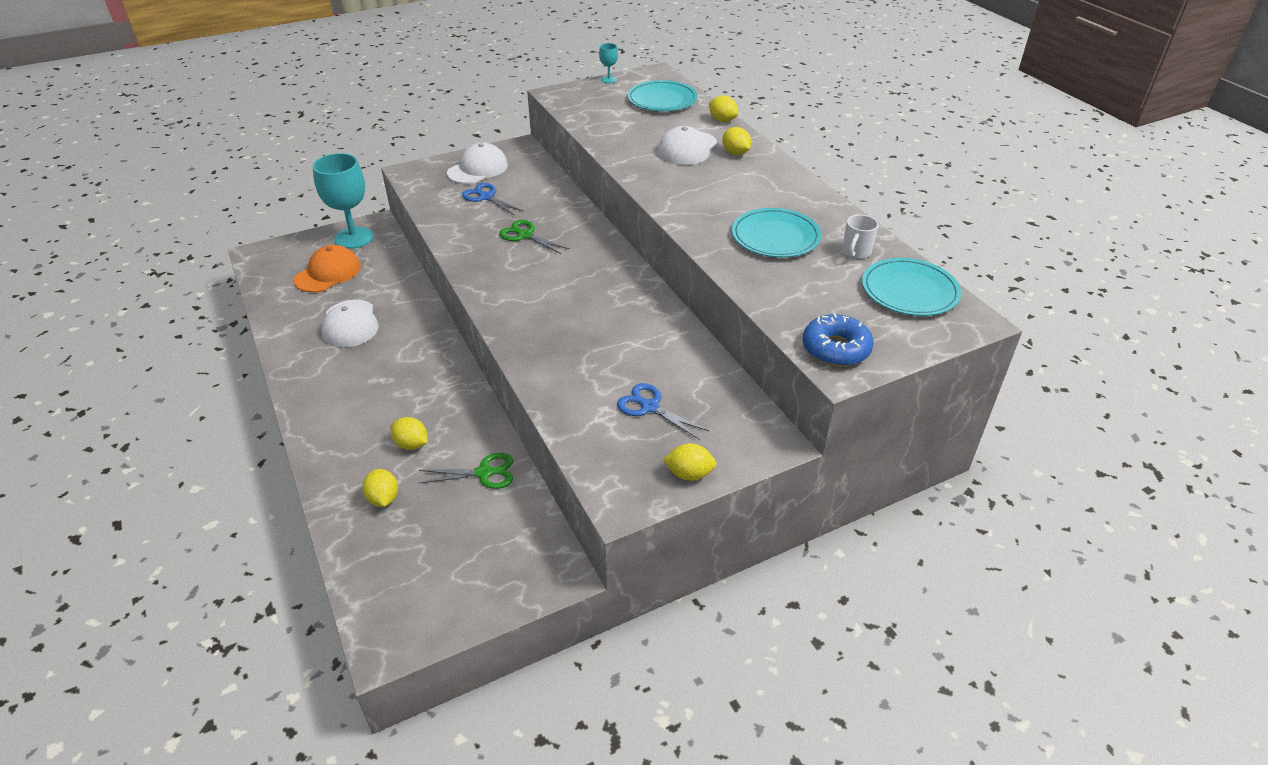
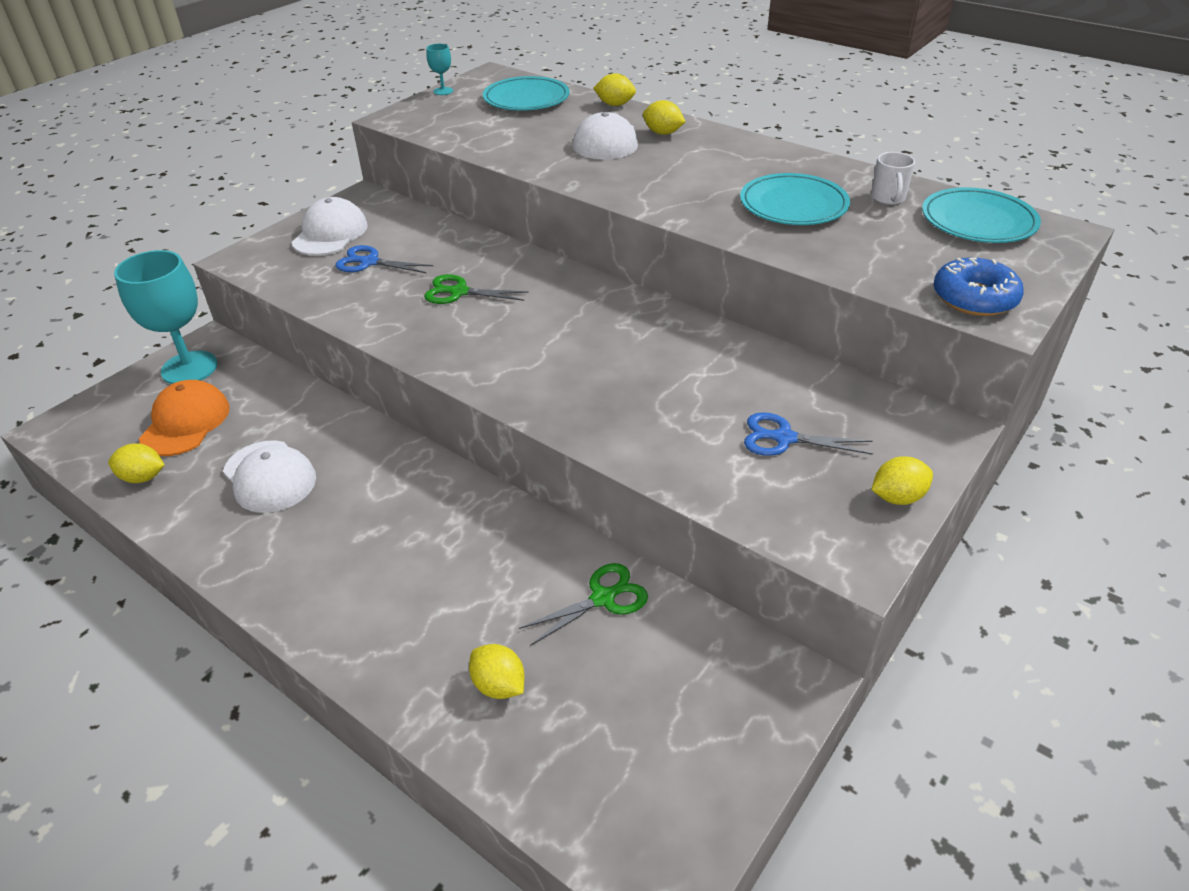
camera: 25 degrees left, 0 degrees up
(411, 444) = (479, 599): yellow lemon -> yellow lemon (143, 477)

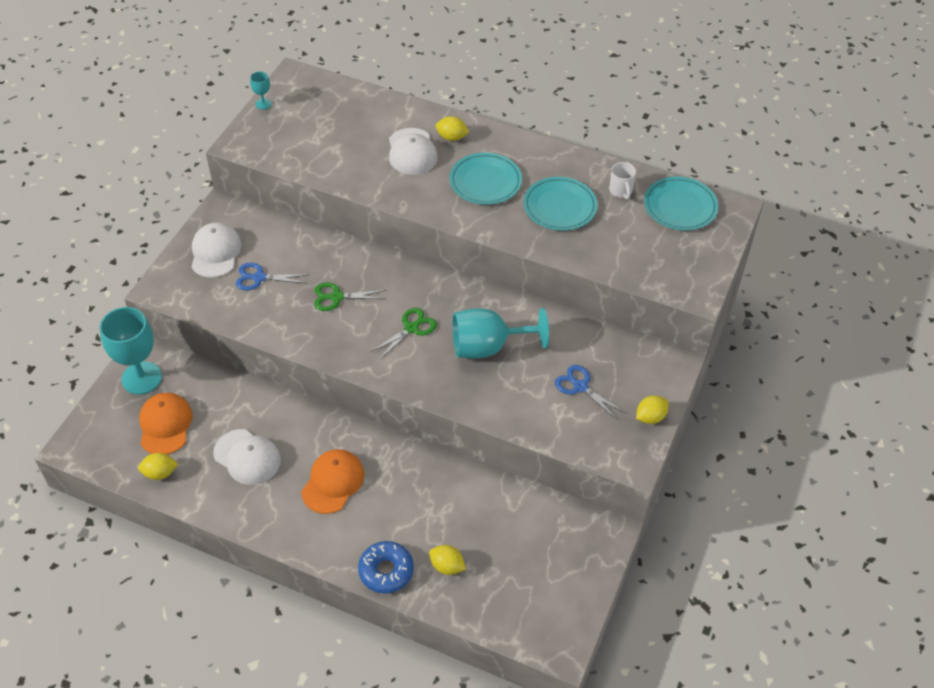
camera: 15 degrees left, 10 degrees up
(372, 529) = (333, 482): none -> orange cap
(526, 99) = (334, 106): turquoise plate -> turquoise plate (485, 181)
(604, 598) = (490, 502): green scissors -> green scissors (412, 328)
(615, 105) = (406, 106): yellow lemon -> none
(651, 371) = (488, 347): none -> turquoise goblet
(783, 438) = (580, 386): blue scissors -> blue scissors turned 45 degrees clockwise
(974, 298) = (681, 279): blue donut -> blue donut (386, 571)

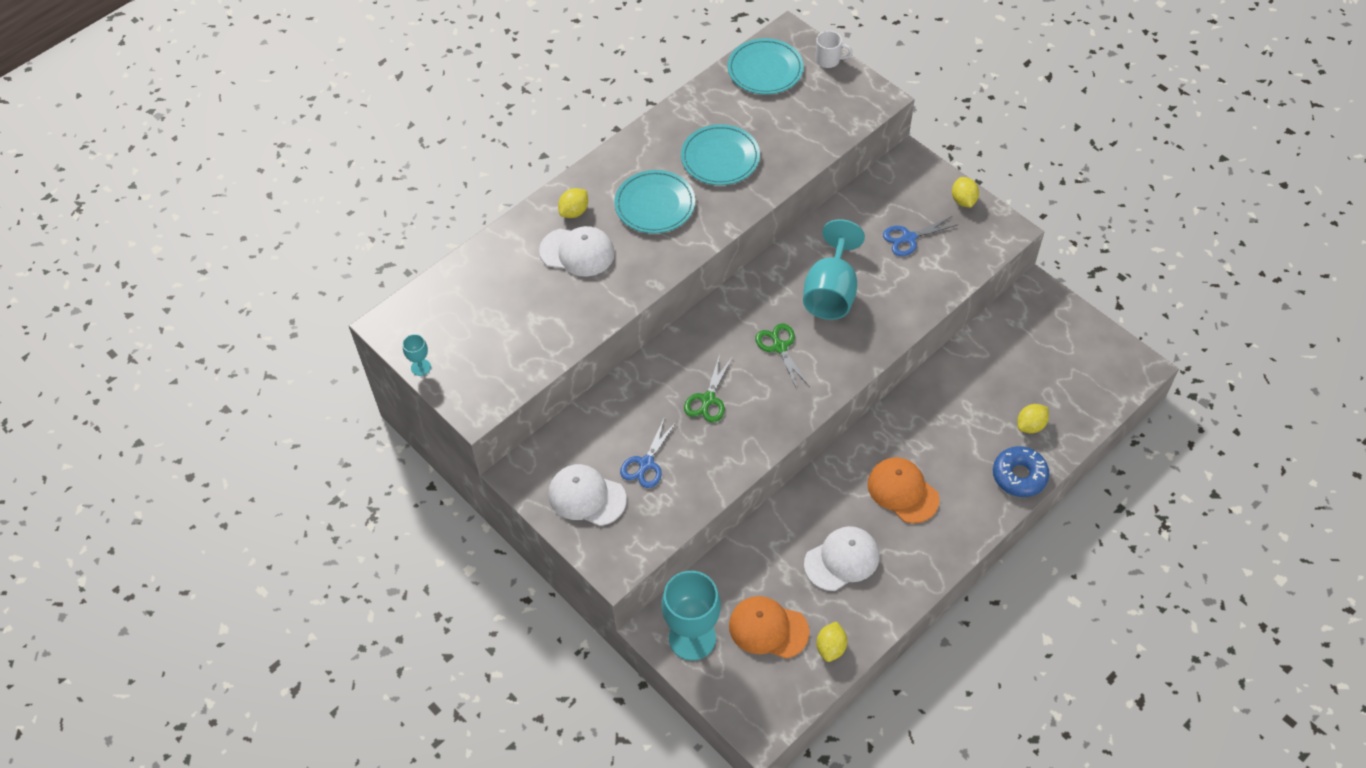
camera: 65 degrees left, 5 degrees up
(621, 191) = (723, 104): white mug -> white mug (829, 60)

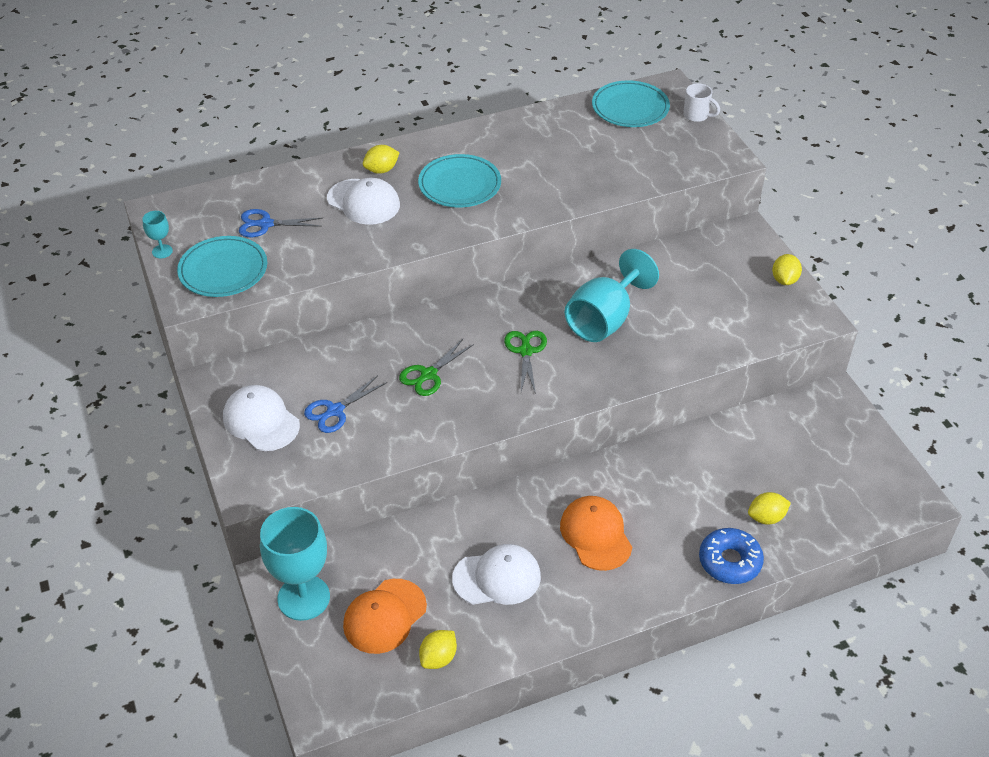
camera: 20 degrees right, 10 degrees down
(720, 158) = (545, 164): turquoise plate -> turquoise plate (223, 270)
(768, 628) = (384, 616): orange cap -> orange cap turned 90 degrees counterclockwise
(908, 238) = (709, 296): blue scissors -> blue scissors (265, 224)

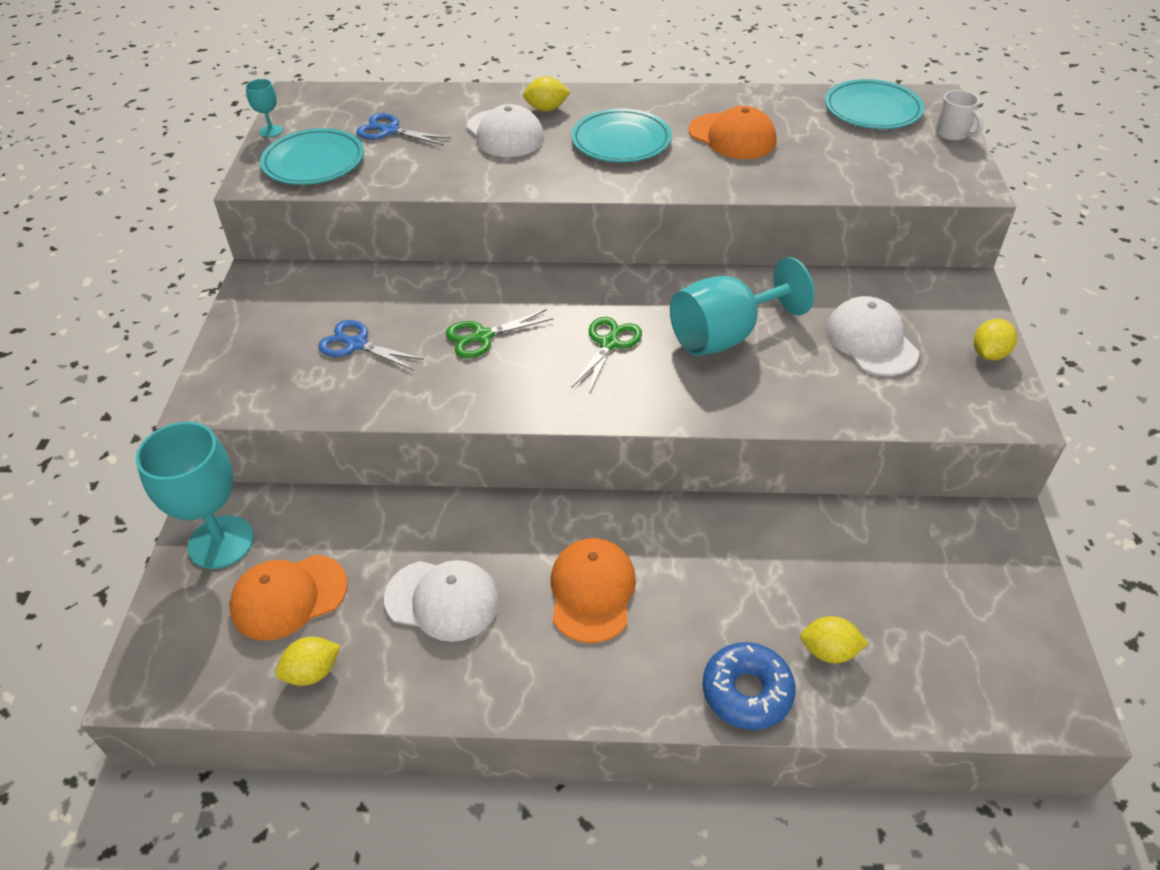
camera: 25 degrees right, 0 degrees up
(261, 421) = (275, 331): white cap -> white cap (871, 341)
(334, 411) = (355, 344): blue scissors -> blue scissors turned 45 degrees clockwise
(541, 159) = (732, 136): none -> orange cap

